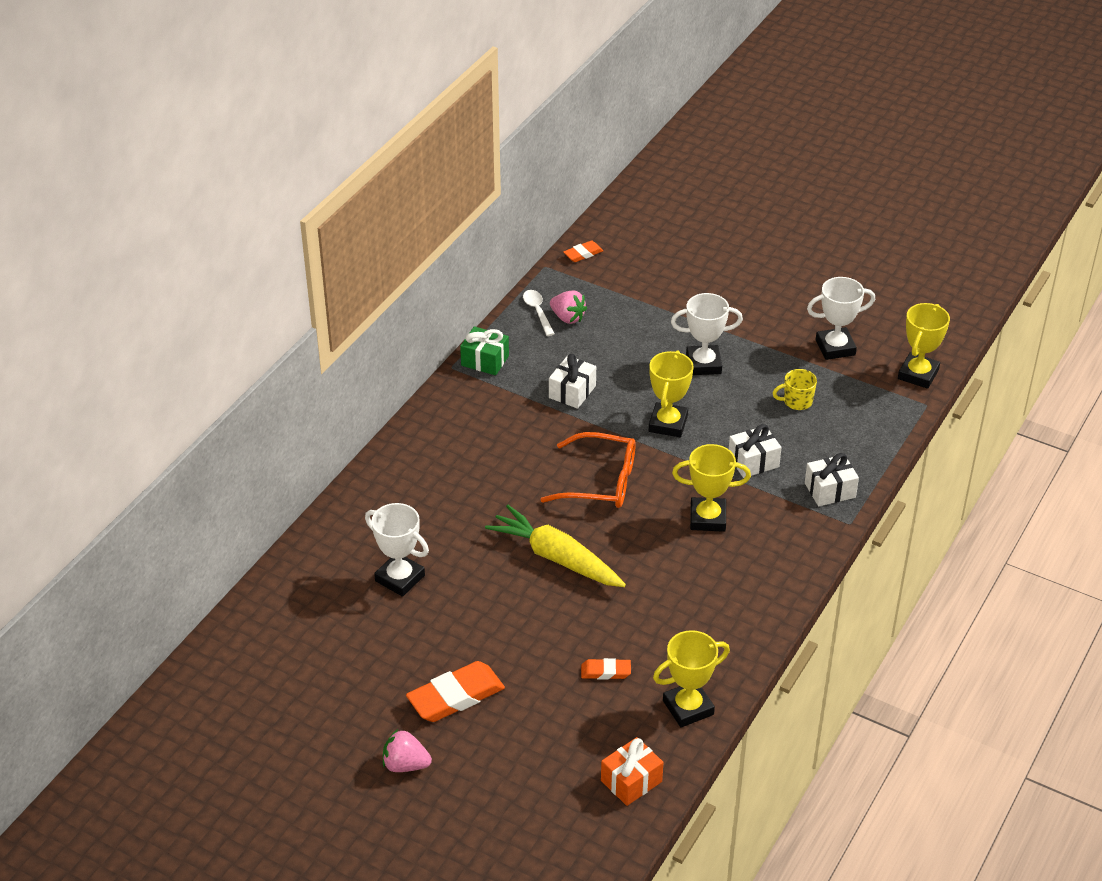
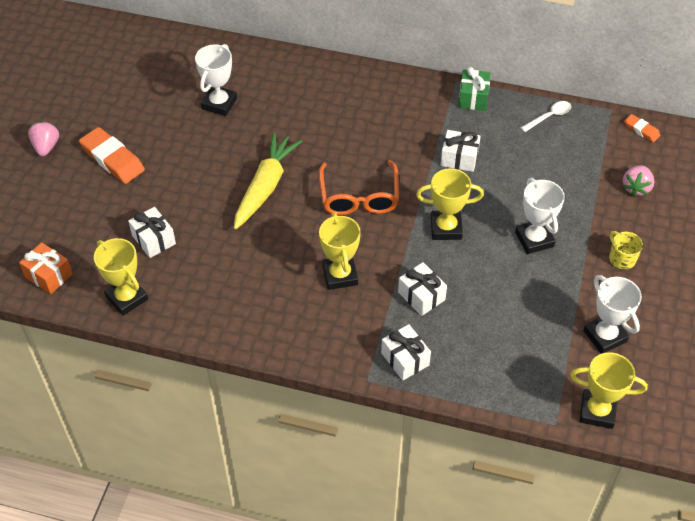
camera: 75 degrees right, 10 degrees up
(567, 318) = (551, 137): pink strawberry -> pink strawberry (636, 188)
(605, 672) = (153, 240): orange eraser -> white gift
(797, 401) = (514, 316): yellow mug -> yellow mug (621, 259)

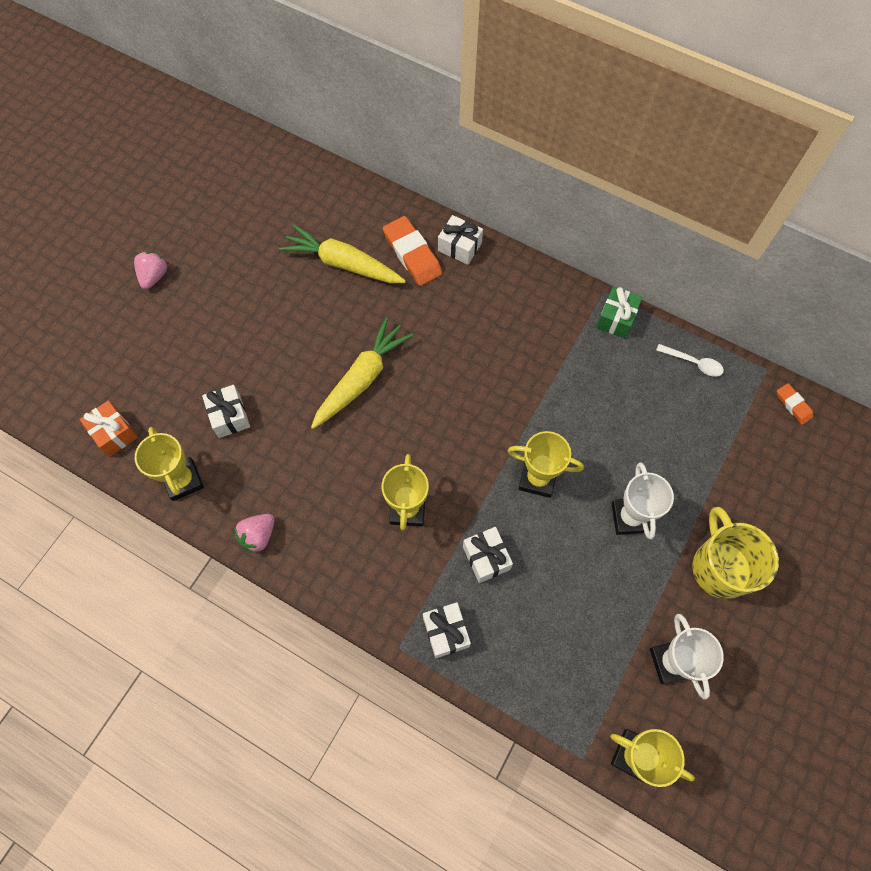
camera: 15 degrees right, 15 degrees up
(112, 159) = (216, 307): orange eraser -> orange eraser (412, 254)
(219, 103) = (343, 264): white trophy -> yellow carrot
(359, 197) = (456, 416): orange glasses -> none
(459, 158) = (578, 393): white gift -> white gift (459, 247)
(549, 117) = (693, 363): white spoon -> white spoon turned 45 degrees clockwise
(621, 259) = (720, 567): yellow mug -> yellow mug, size x1.97
(636, 188) = (764, 479): pink strawberry -> pink strawberry (258, 536)

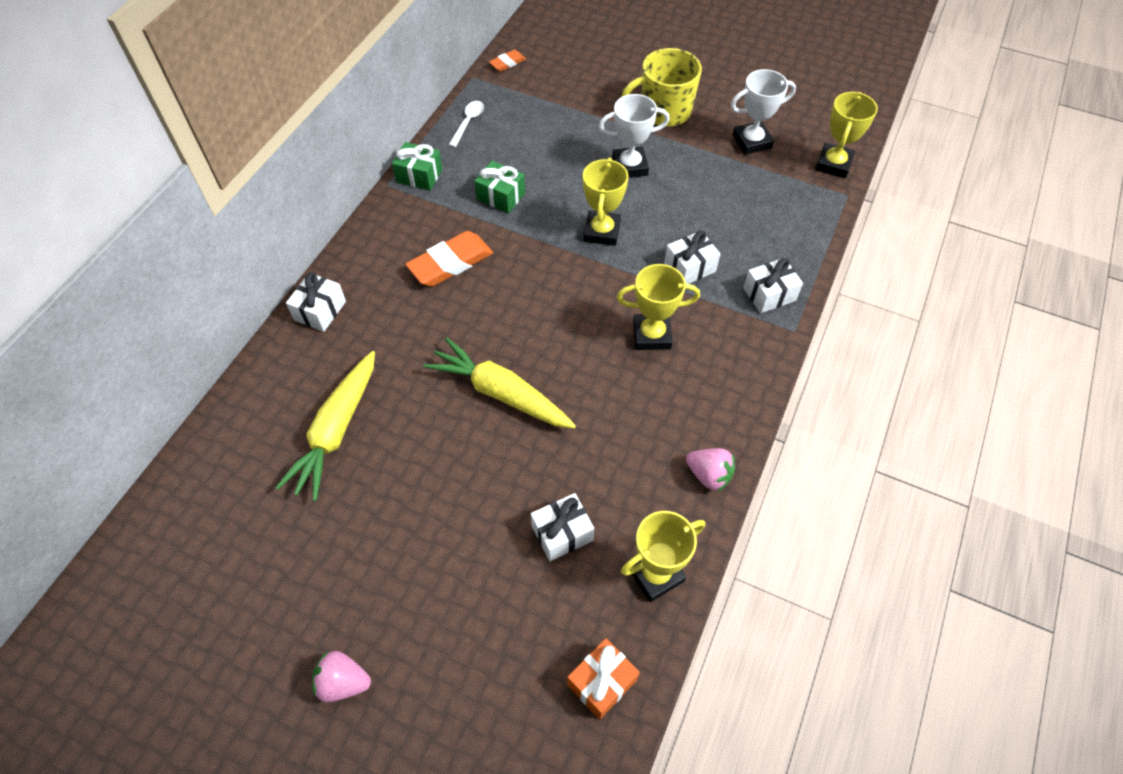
camera: 95 degrees left, 10 degrees down
(412, 254) = (327, 357): orange eraser -> orange eraser (450, 263)
(587, 389) = (500, 196): none -> green gift

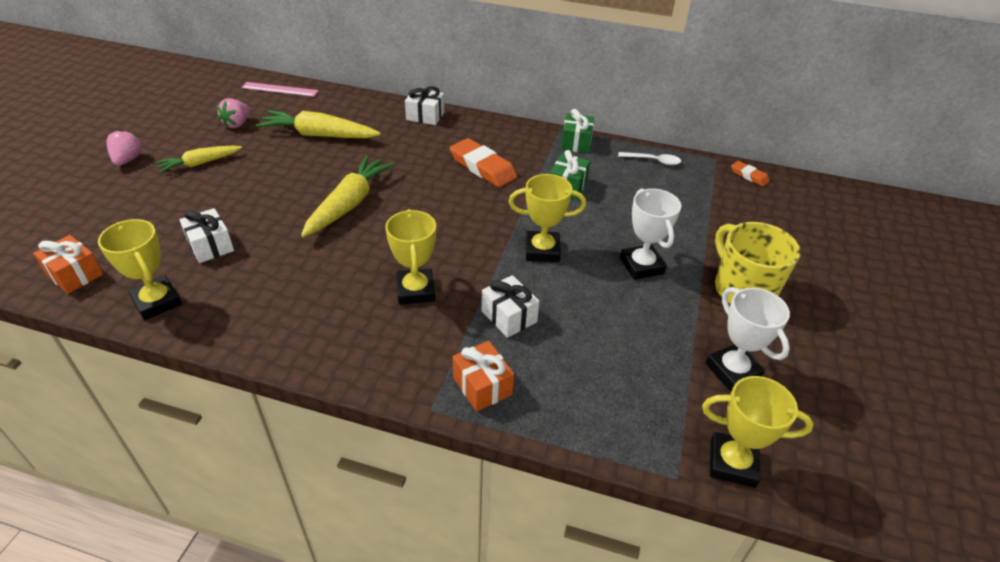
camera: 80 degrees right, 15 degrees down
(184, 491) = (280, 89): none -> pink ruler
(375, 575) = (200, 163): none -> yellow carrot
(709, 475) = (249, 335): pink strawberry -> pink strawberry (237, 124)
(769, 294) = (482, 386): white gift -> orange gift

